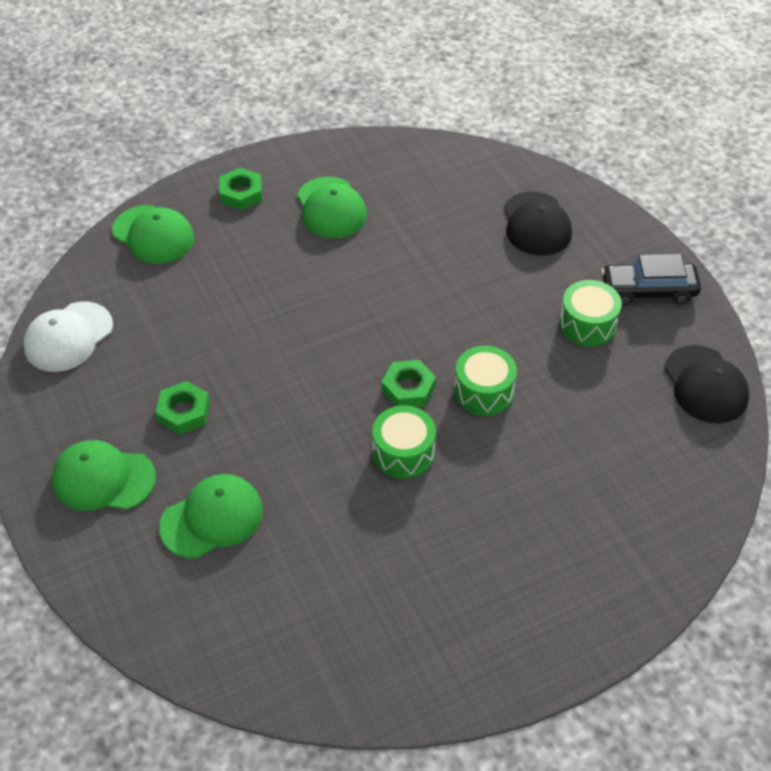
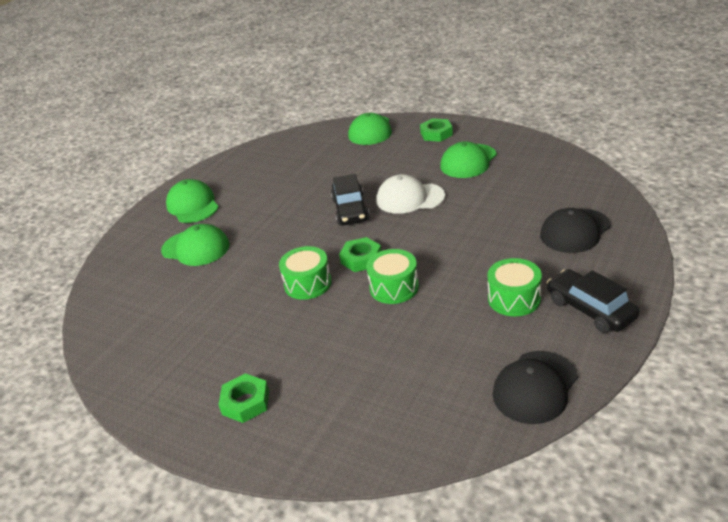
camera: 60 degrees right, 15 degrees down
(68, 337) = (273, 149): white cap -> white cap (410, 198)
(184, 412) = (260, 202): green nut -> green nut (245, 402)
(305, 346) = (350, 209): none -> black car

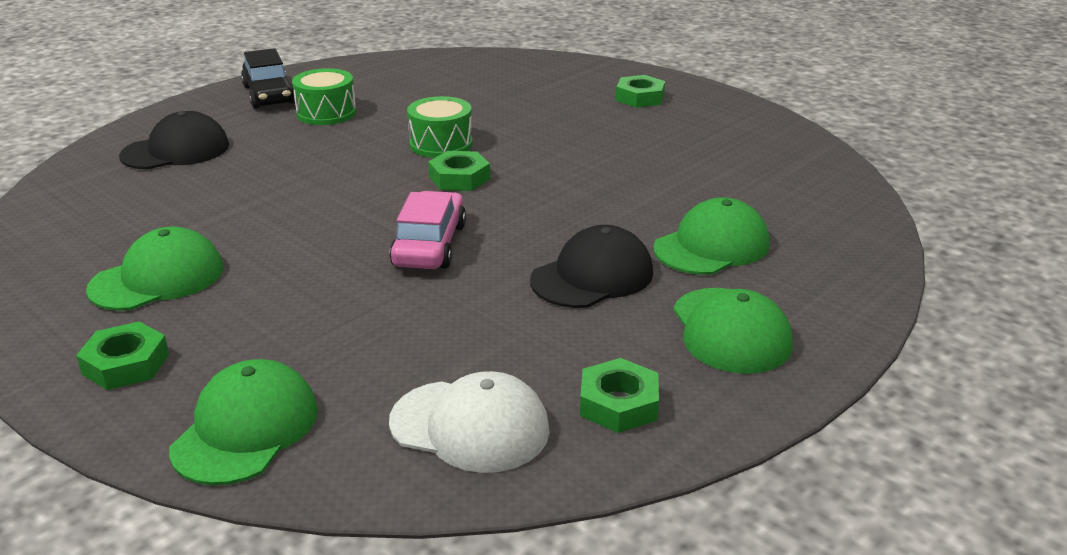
camera: 170 degrees left, 5 degrees down
(196, 248) = (712, 246): green cap -> green cap turned 105 degrees clockwise
(240, 168) = (618, 404): none -> green nut
(308, 284) = (544, 167): green drum -> none
(350, 209) = (430, 245): black car -> pink car
(410, 198) = (323, 239): white cap -> white cap (470, 426)
(535, 387) = (380, 67): black cap -> black cap (592, 276)

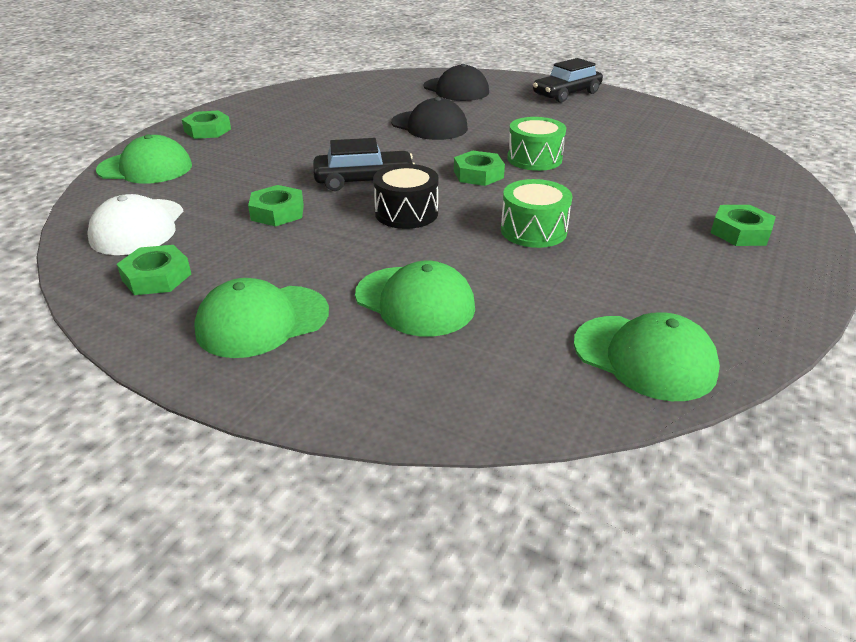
camera: 75 degrees right, 5 degrees up
(157, 278) = (295, 118): green cap -> green cap (644, 357)
(326, 113) = (553, 114): green drum -> green drum (533, 230)
(430, 245) = (364, 181): pink car -> black car
(484, 310) = (277, 212): none -> green nut
(531, 229) = (406, 213): none -> black drum
(592, 276) = (338, 247): black cap -> black cap (429, 126)

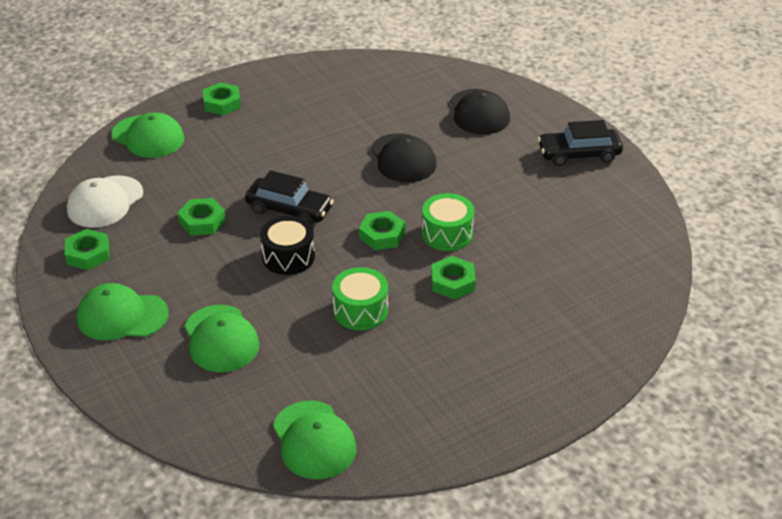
camera: 30 degrees right, 5 degrees up
(740, 232) = (514, 375): green nut -> green nut (452, 282)

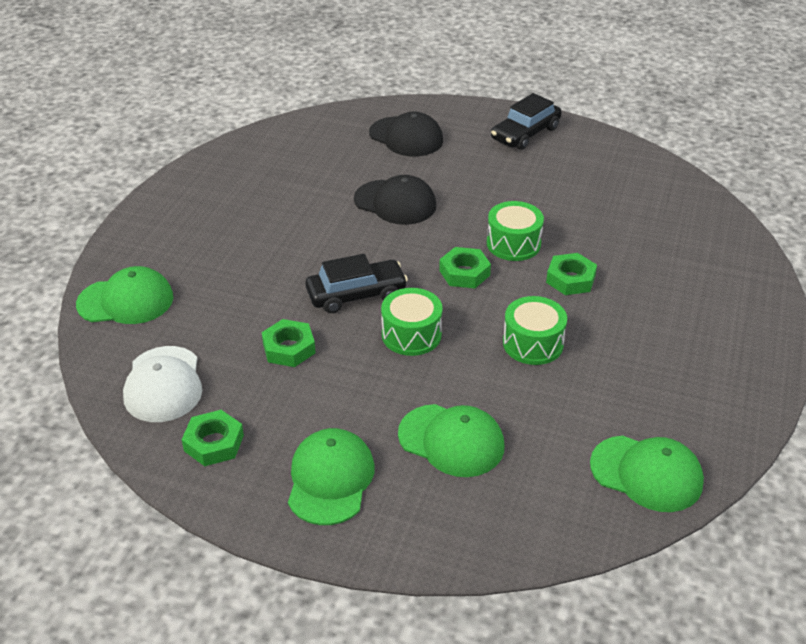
camera: 40 degrees left, 0 degrees up
(122, 316) = (330, 479): green cap -> green cap turned 135 degrees clockwise
(222, 103) = (162, 234): green nut -> none
(288, 257) = (411, 335): black drum -> green drum

